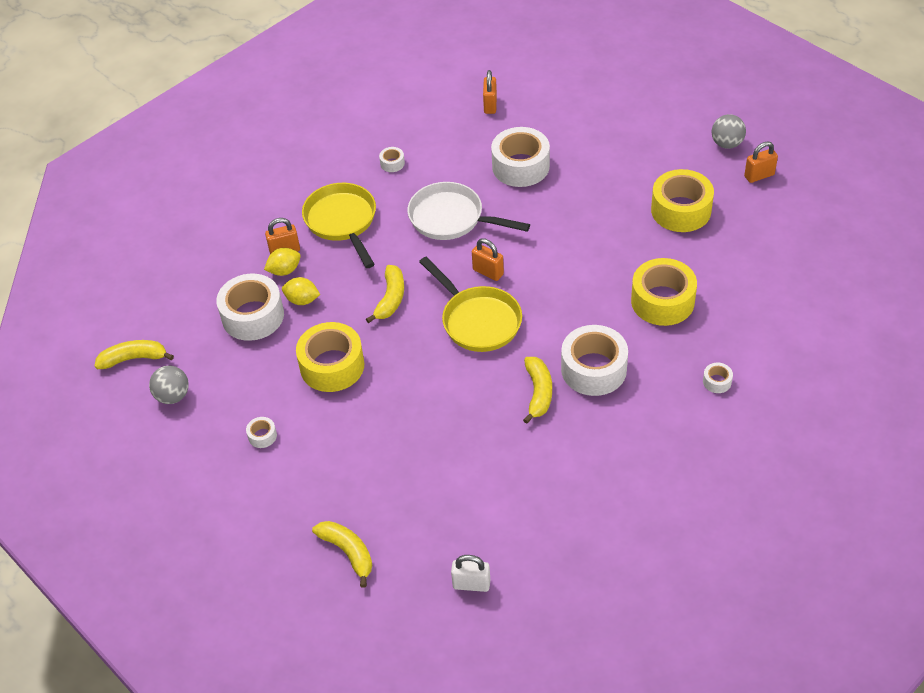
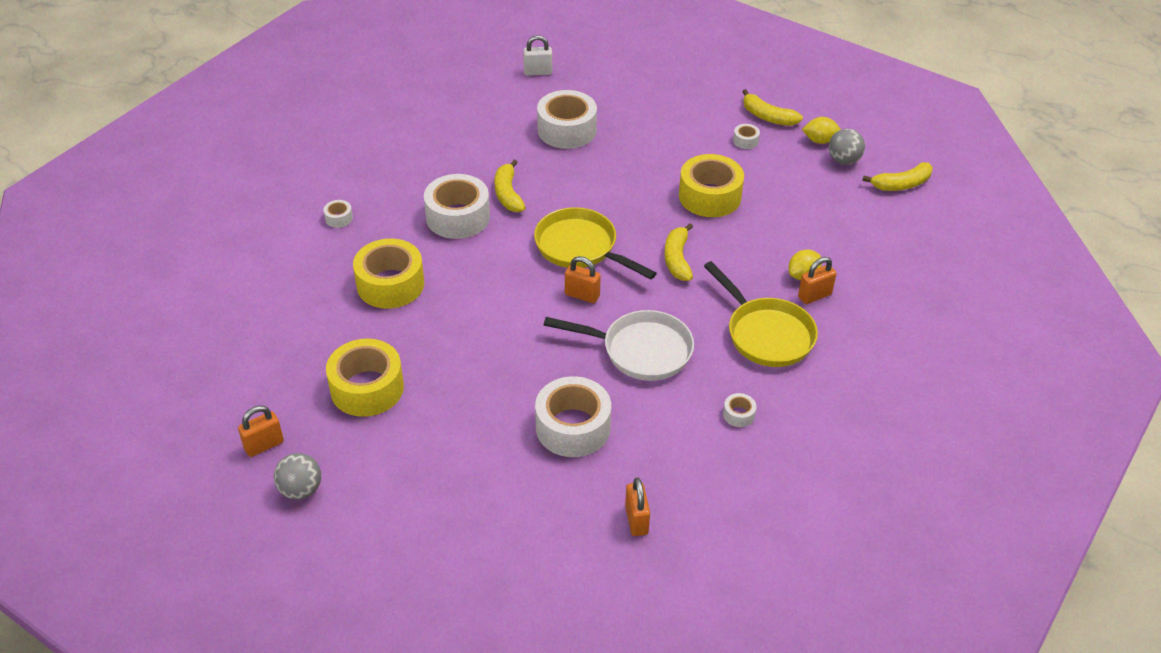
camera: 165 degrees right, 5 degrees down
(253, 316) = (810, 230): white tape -> white tape (566, 130)
(302, 300) = (768, 249): yellow lemon -> yellow lemon (819, 141)
(348, 552) = (638, 80): yellow banana -> yellow banana (767, 117)

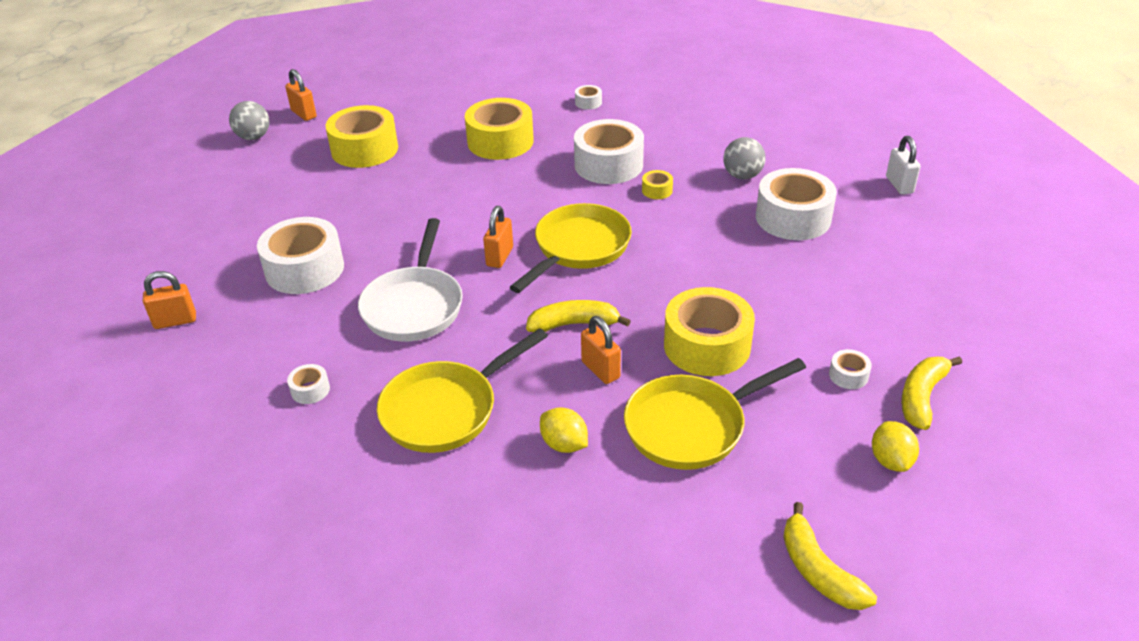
camera: 85 degrees right, 5 degrees down
(508, 194) = (657, 190): yellow banana -> yellow tape
(788, 215) = (691, 426): none -> yellow pan
(814, 296) = (524, 457): orange padlock -> orange padlock (600, 370)
(843, 160) = (851, 491): grey ball -> grey ball (742, 176)

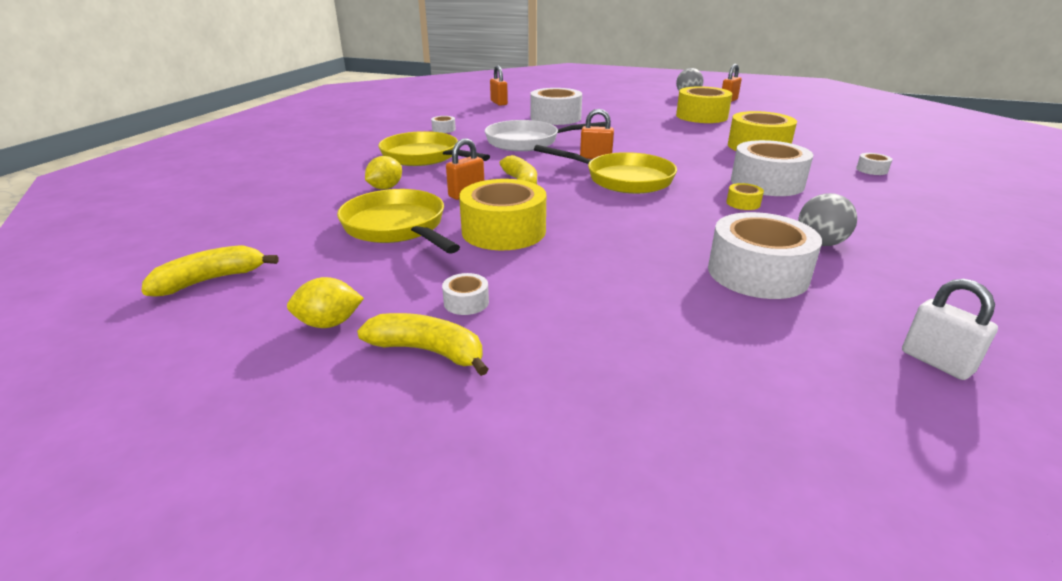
camera: 80 degrees right, 10 degrees down
(899, 185) = (936, 362): white padlock -> white padlock turned 75 degrees clockwise

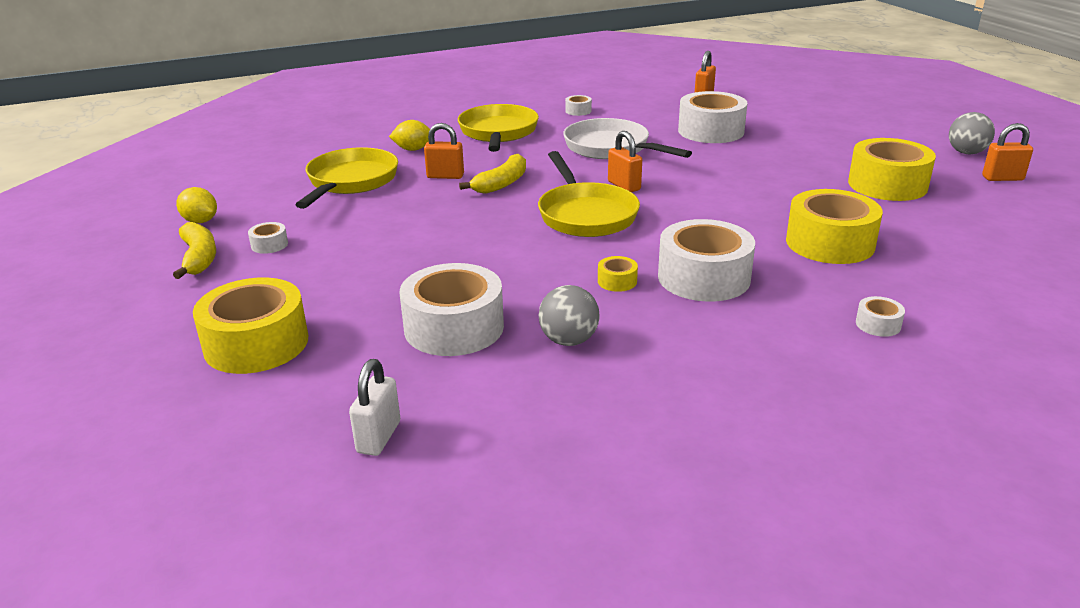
camera: 50 degrees right, 0 degrees up
(210, 280) = (213, 172): yellow banana -> none
(503, 231) = (395, 213): yellow tape -> yellow tape (256, 343)

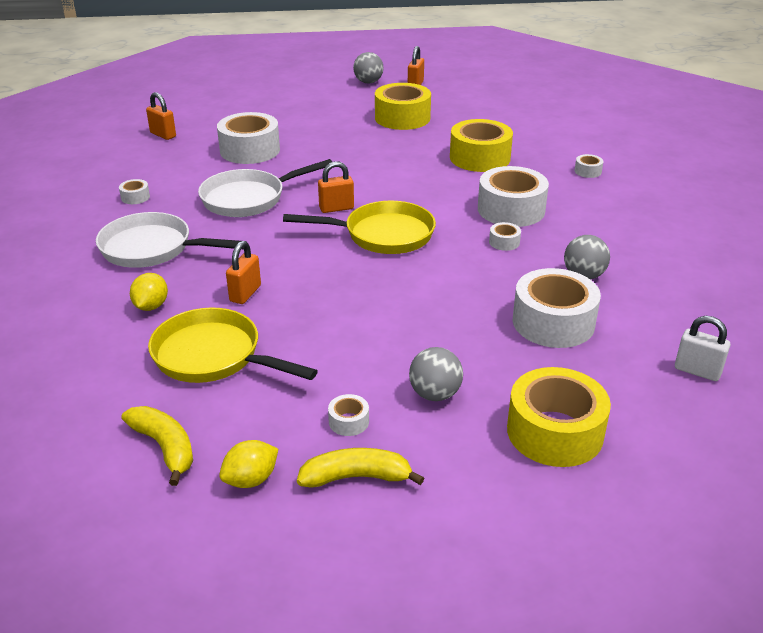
camera: 75 degrees left, 5 degrees up
(311, 276) = (435, 394): none -> grey ball
(498, 133) = (152, 249): yellow pan -> white pan
(501, 183) = (288, 264): yellow banana -> yellow banana (165, 447)
(617, 281) = (504, 242): yellow tape -> white tape

